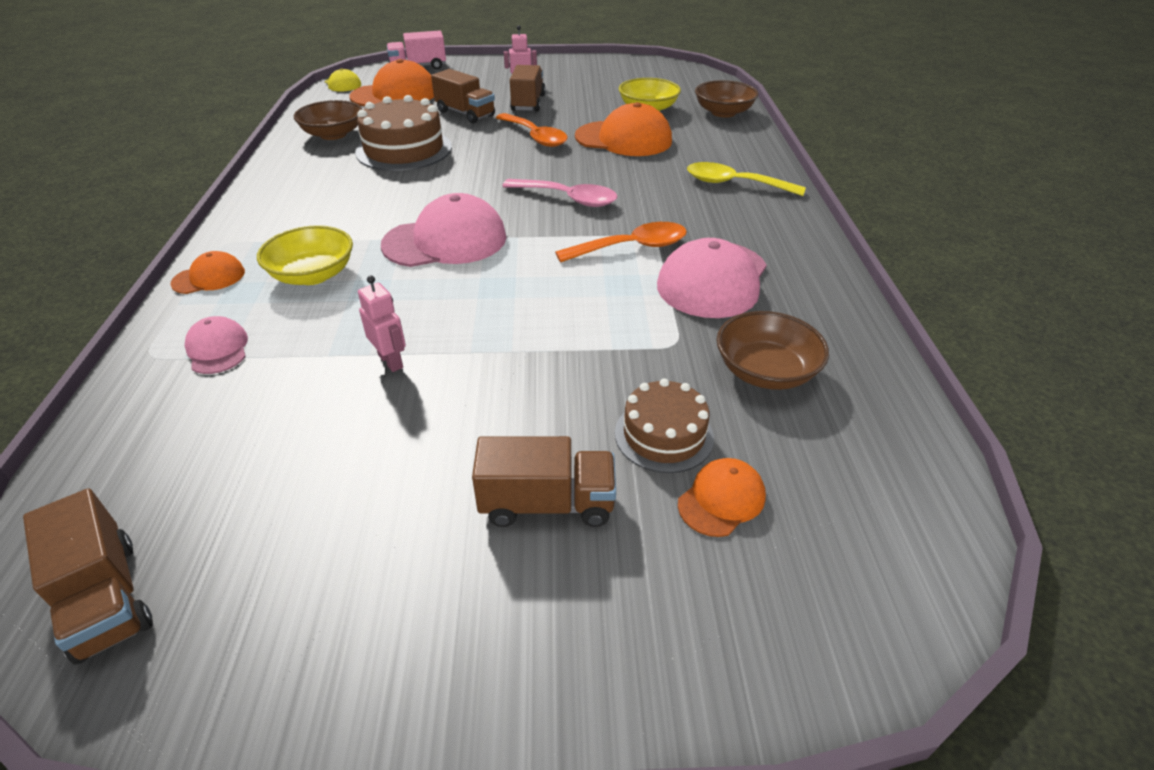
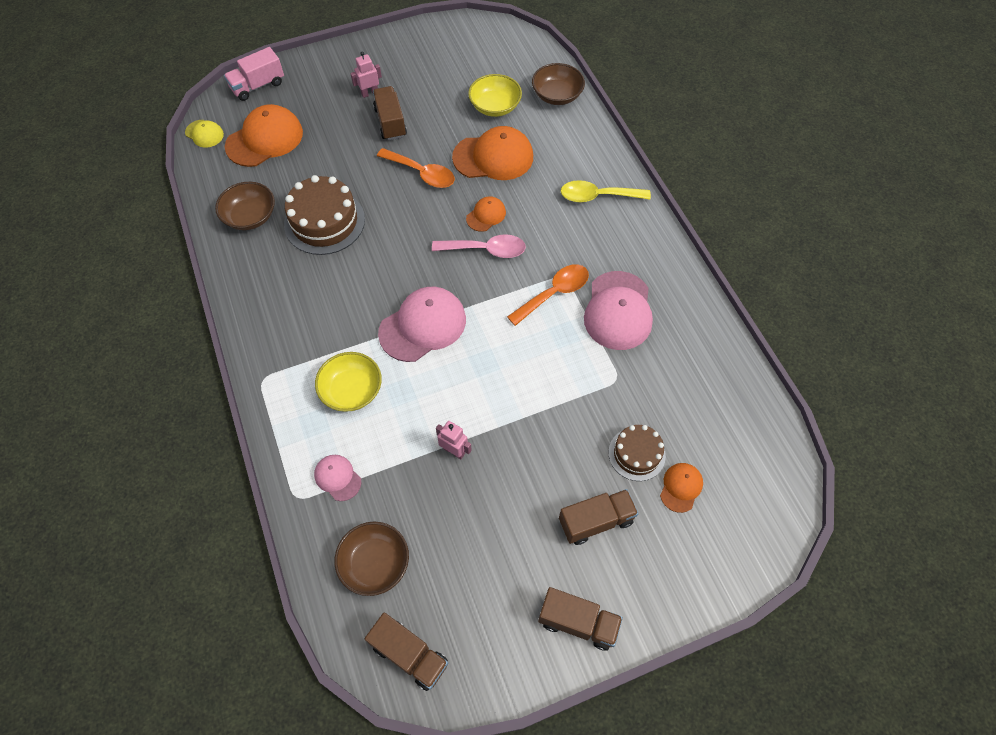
camera: 20 degrees left, 20 degrees up
(209, 277) = (280, 416): orange cap -> orange cap (486, 215)
(465, 113) = (345, 154): brown truck -> brown truck (578, 622)
(765, 371) = (675, 386): brown bowl -> brown bowl (375, 563)

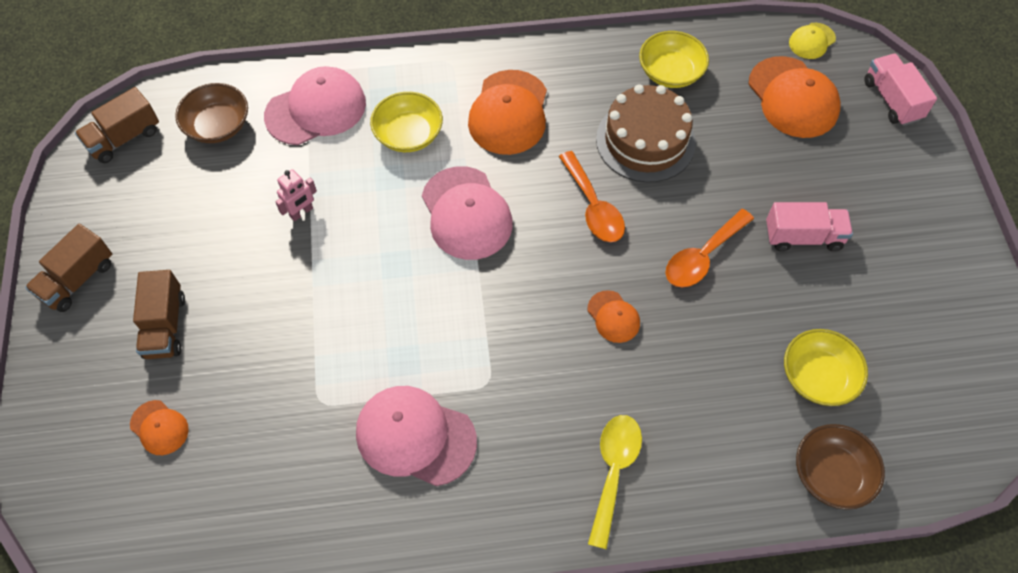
camera: 105 degrees right, 0 degrees up
(250, 216) = (670, 72): brown bowl -> yellow bowl
(337, 478) = (316, 109): pink cap -> pink cap, size x1.95
(369, 93) = (864, 221): pink robot -> none
(390, 122) = (803, 237): brown truck -> pink truck
(485, 250) = (557, 303): pink spoon -> none
(493, 157) = (716, 350): orange cap -> orange cap (509, 113)
(554, 293) = (466, 365): orange spoon -> orange spoon (593, 206)
(636, 454) = (219, 393): brown cake -> none

